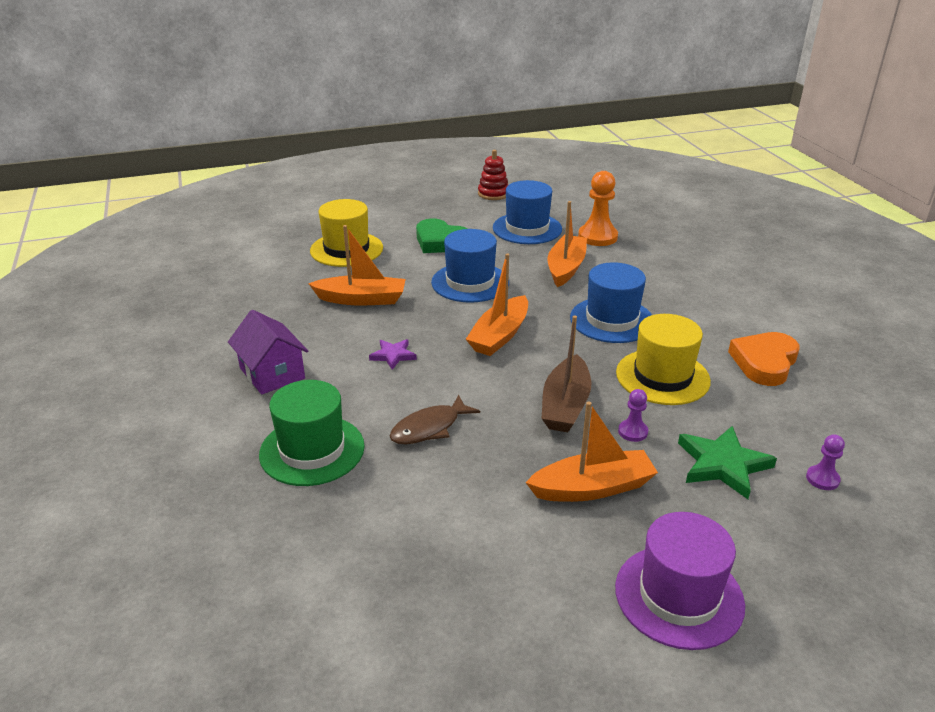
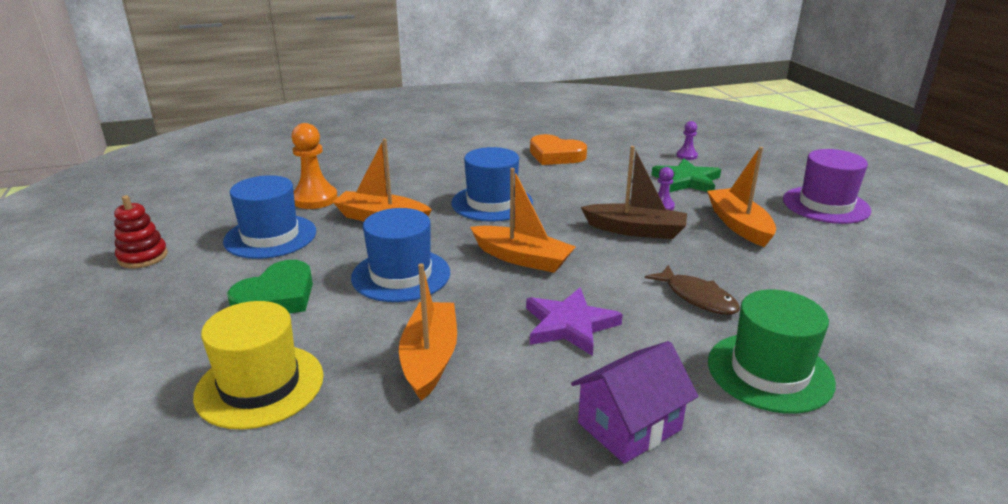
camera: 90 degrees left, 5 degrees down
(393, 355) = (570, 325): purple star -> purple star, size x1.71
(662, 377) = (582, 190): yellow hat -> none

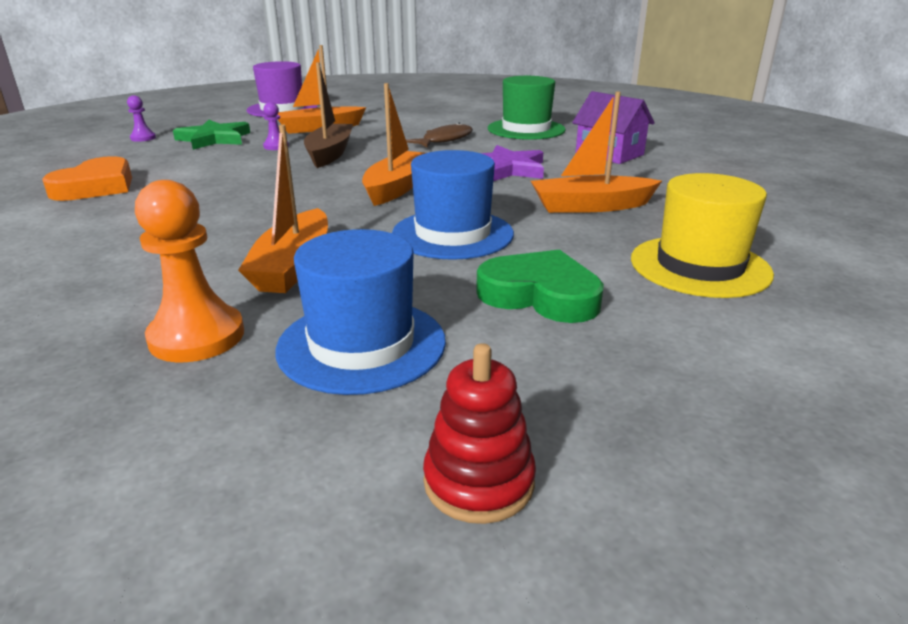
camera: 100 degrees left, 0 degrees up
(492, 203) = (251, 208): blue hat -> none

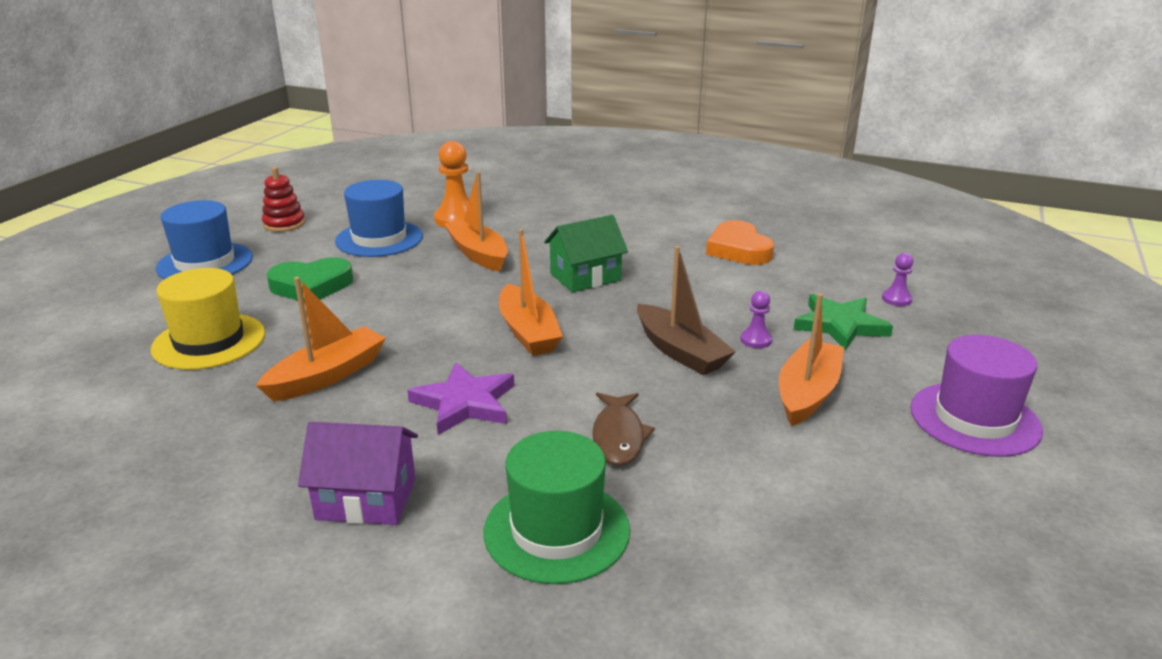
camera: 140 degrees right, 0 degrees up
(262, 208) = (585, 277): none -> green house
(452, 234) = (414, 305): blue hat -> blue hat (205, 263)

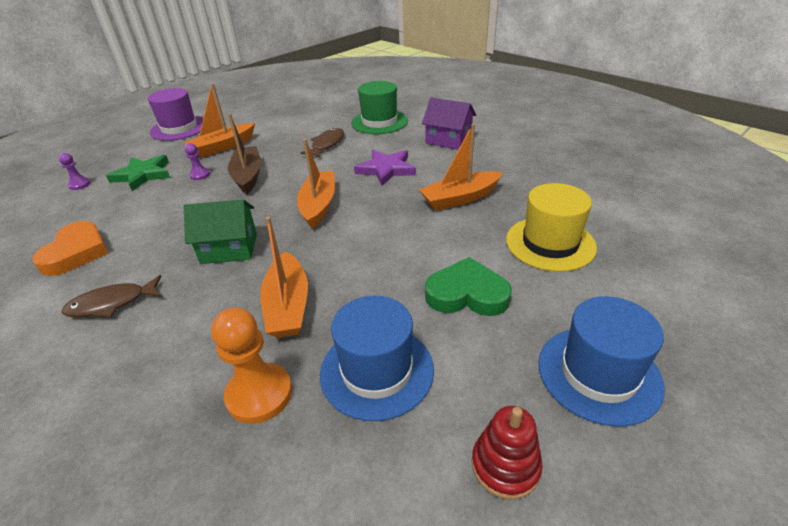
camera: 155 degrees left, 10 degrees up
(634, 231) = (112, 304): none -> brown fish

